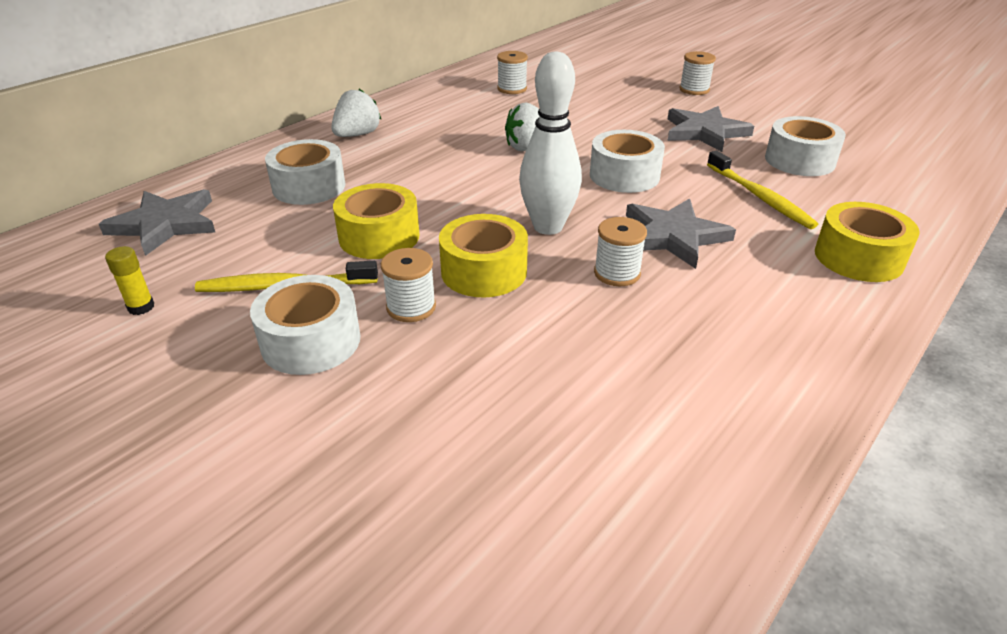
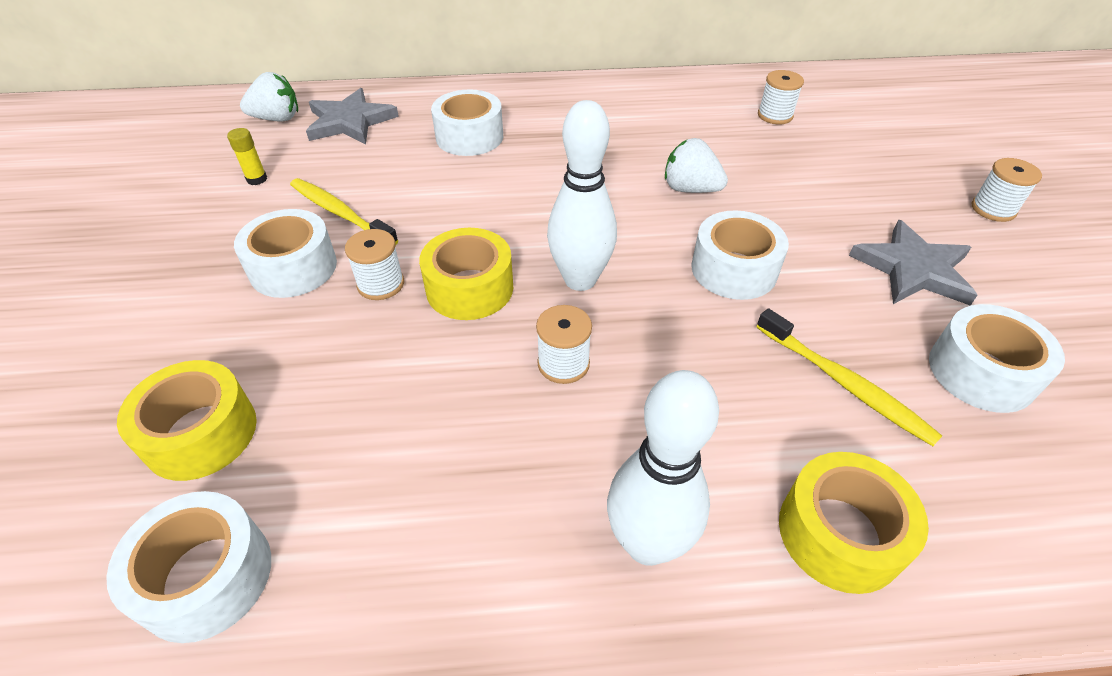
camera: 45 degrees right, 10 degrees up
(357, 135) = (570, 104): white strawberry -> white strawberry (277, 119)
(379, 236) = (449, 209): yellow tape -> yellow tape (201, 433)
(614, 545) = (206, 576): none -> white tape
(673, 236) = (674, 363): grey star -> none
(760, 197) = (844, 383): yellow toothbrush -> yellow toothbrush turned 60 degrees counterclockwise
(802, 321) = (647, 544): none -> white bowling pin

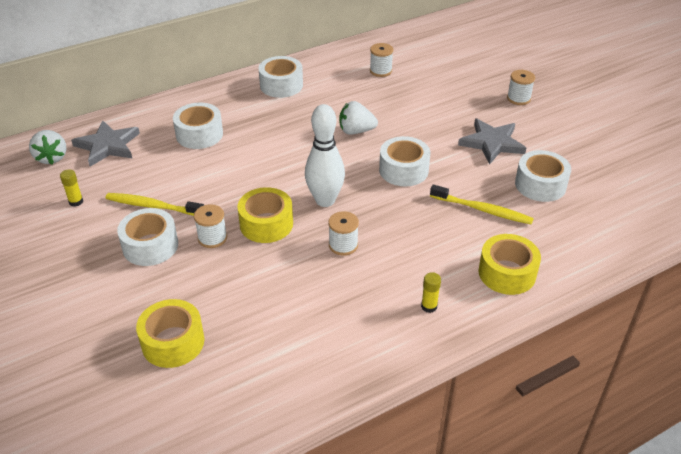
camera: 25 degrees left, 5 degrees down
(206, 576) = (233, 395): white tape -> white tape (281, 85)
(277, 119) = (51, 158): white strawberry -> white strawberry turned 105 degrees clockwise
(647, 544) = (429, 306): white bowling pin -> yellow glue stick

